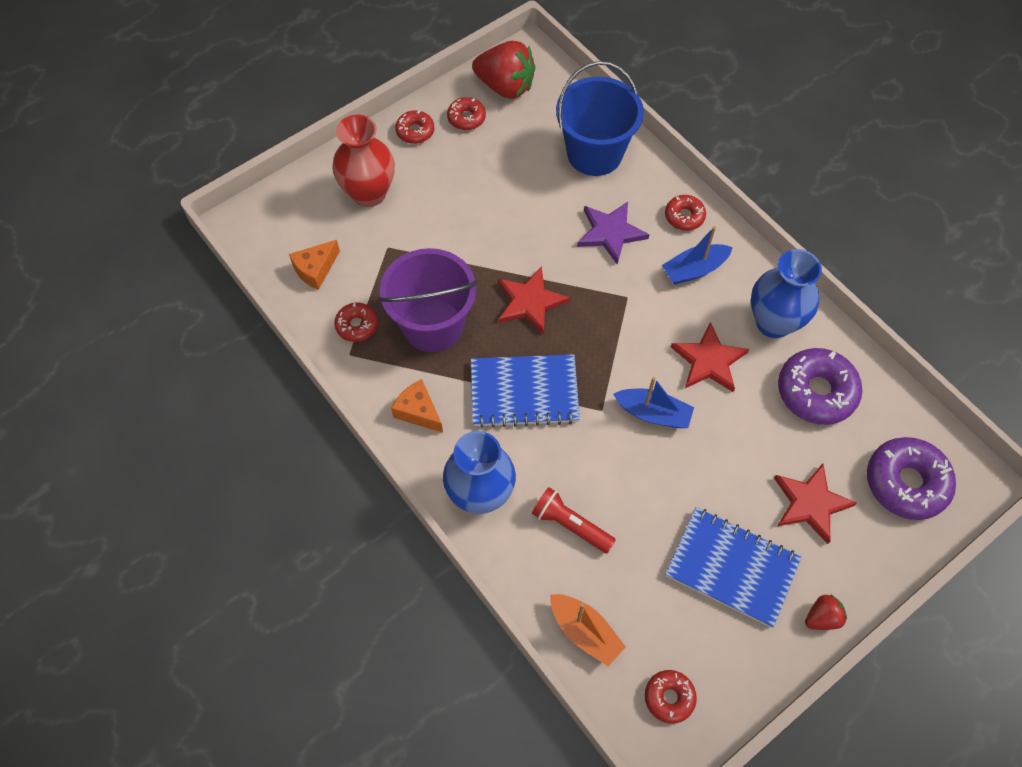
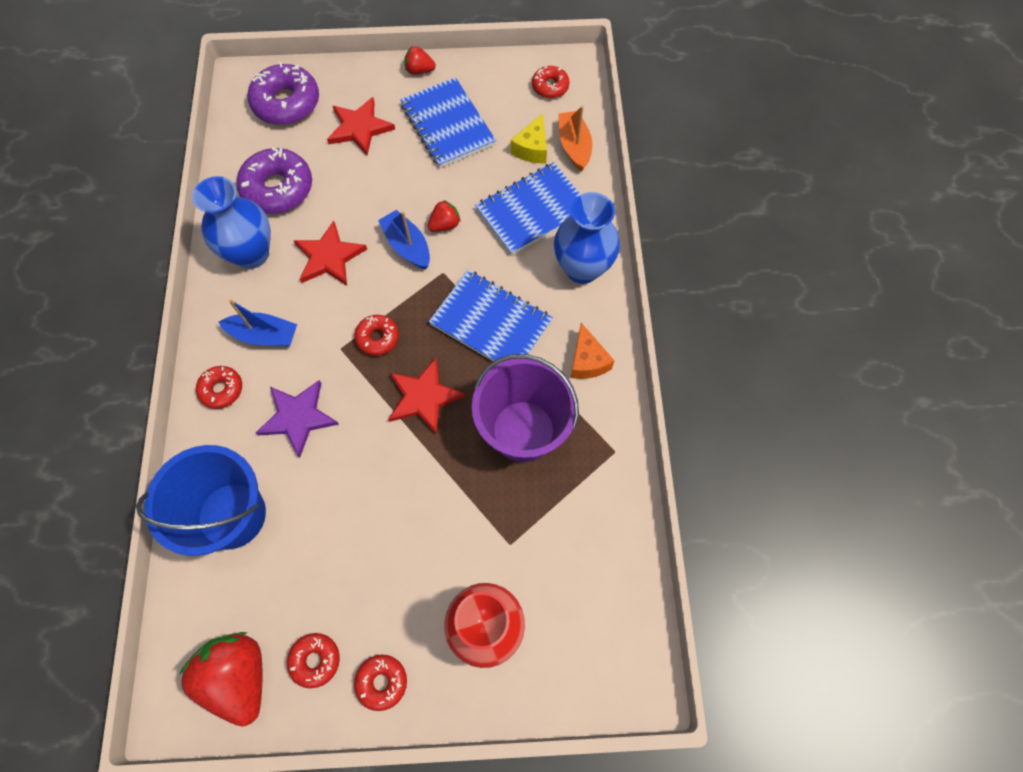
camera: 145 degrees left, 5 degrees up
(315, 269) = (596, 566): orange cheese -> none
(357, 325) = (591, 476): red donut -> red donut (377, 338)
(570, 525) = (532, 210): red flashlight -> blue notebook
(625, 598) = (532, 148): none -> yellow cheese
(638, 455) = (445, 225): none -> red strawberry

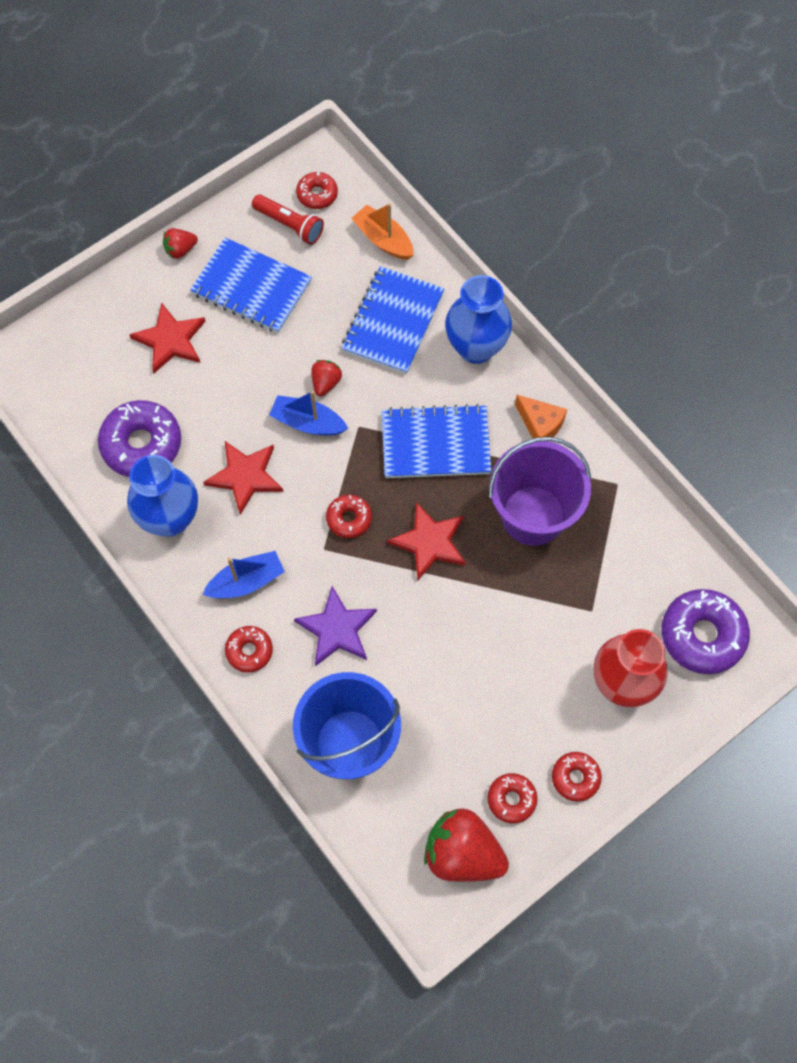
camera: 35 degrees left, 0 degrees up
(286, 103) = (77, 358): purple donut -> purple donut (702, 635)
(512, 97) = (290, 225): none -> red flashlight
(532, 148) = (347, 264): yellow cheese -> none

